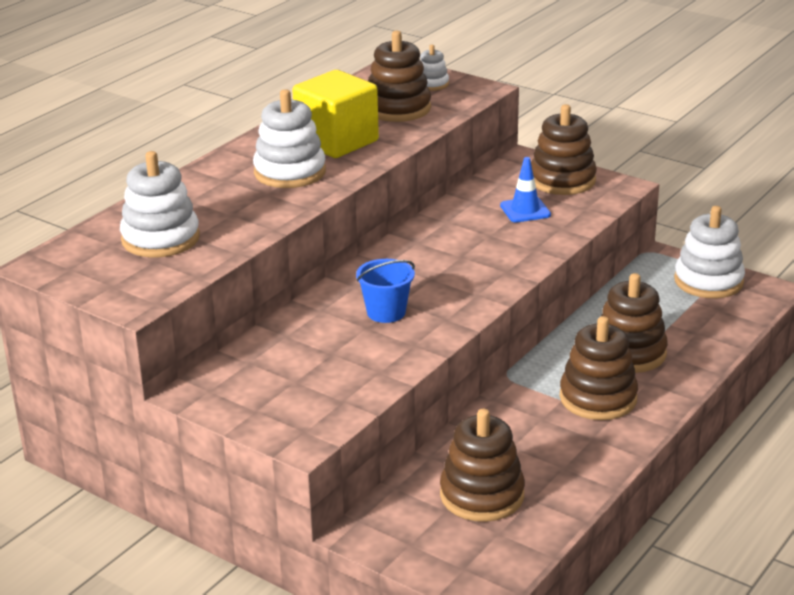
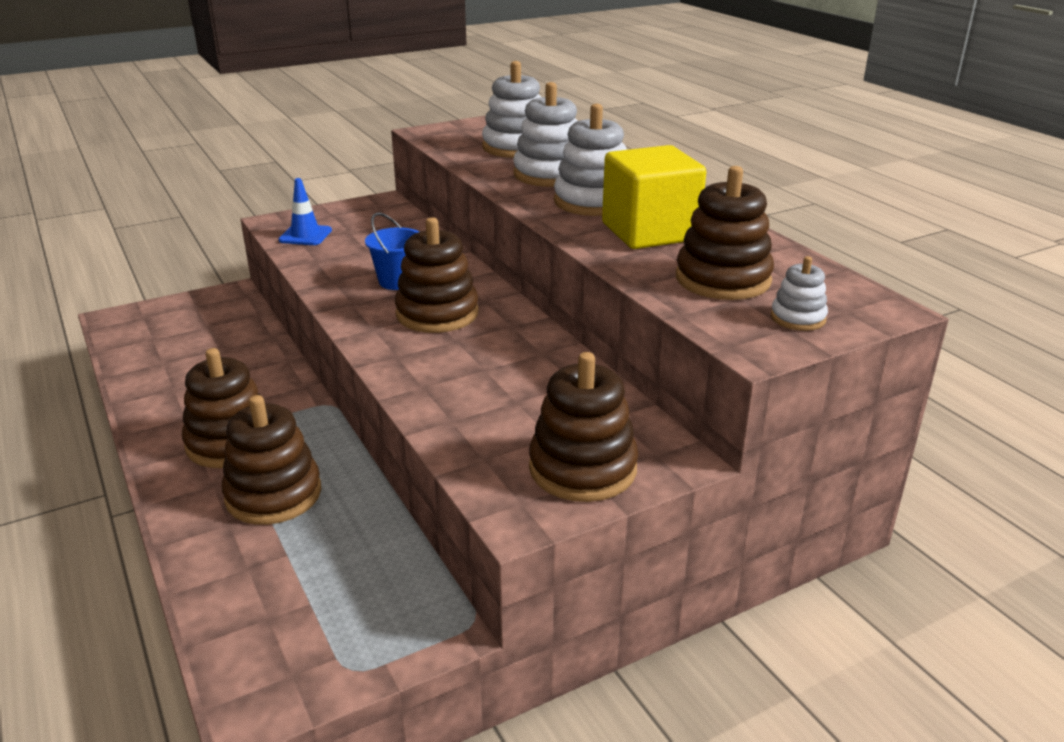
camera: 115 degrees right, 0 degrees up
(482, 495) = (198, 344): brown stacking toy -> brown stacking toy (437, 313)
(525, 210) = (521, 410): blue traffic cone -> blue traffic cone (305, 235)
(708, 281) = (340, 645): white stacking toy -> white stacking toy (550, 174)

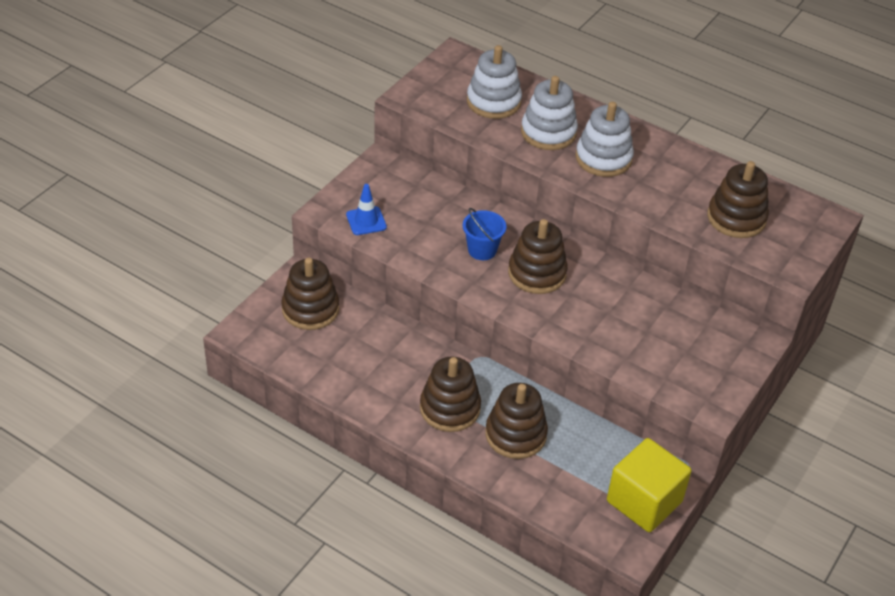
camera: 30 degrees left, 15 degrees up
(582, 468) = (718, 366): brown stacking toy -> brown stacking toy (310, 309)
(649, 232) = (663, 182): yellow cube -> yellow cube (644, 501)
(798, 318) = (795, 240): white stacking toy -> none

